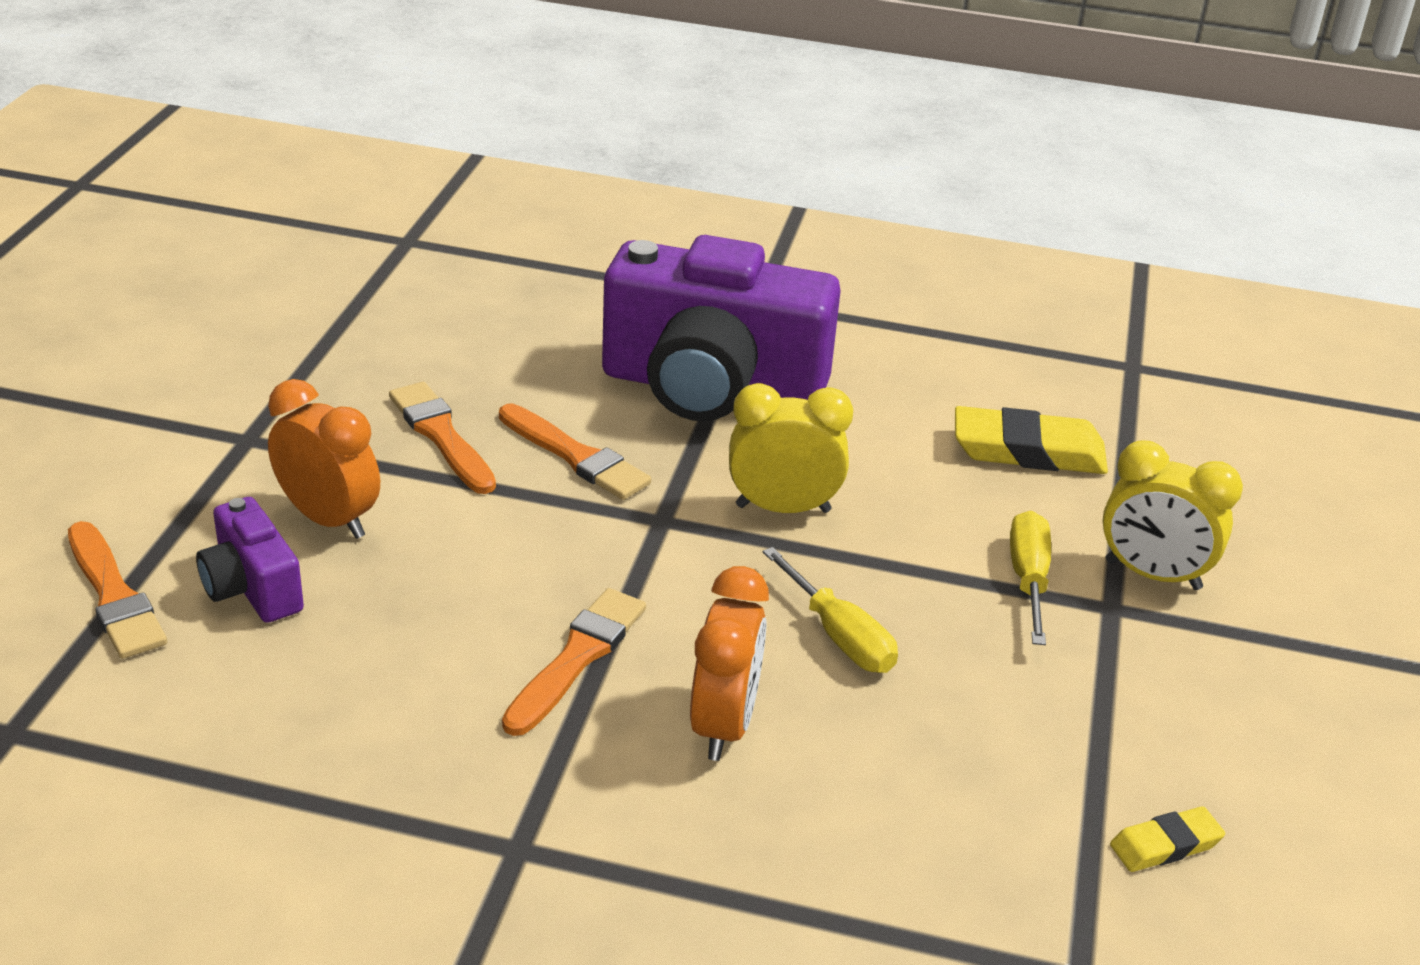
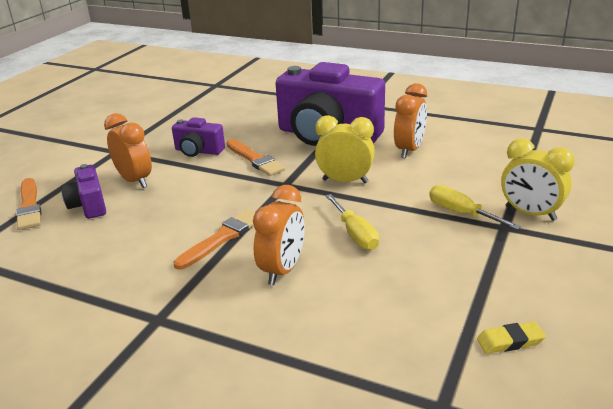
camera: 15 degrees right, 5 degrees down
(441, 436) = (198, 151): orange brush -> purple camera
(892, 426) = (409, 150): none -> orange clock
(1028, 451) = (475, 161): yellow eraser -> none
(1028, 580) = (461, 213): yellow screwdriver -> yellow screwdriver turned 60 degrees counterclockwise

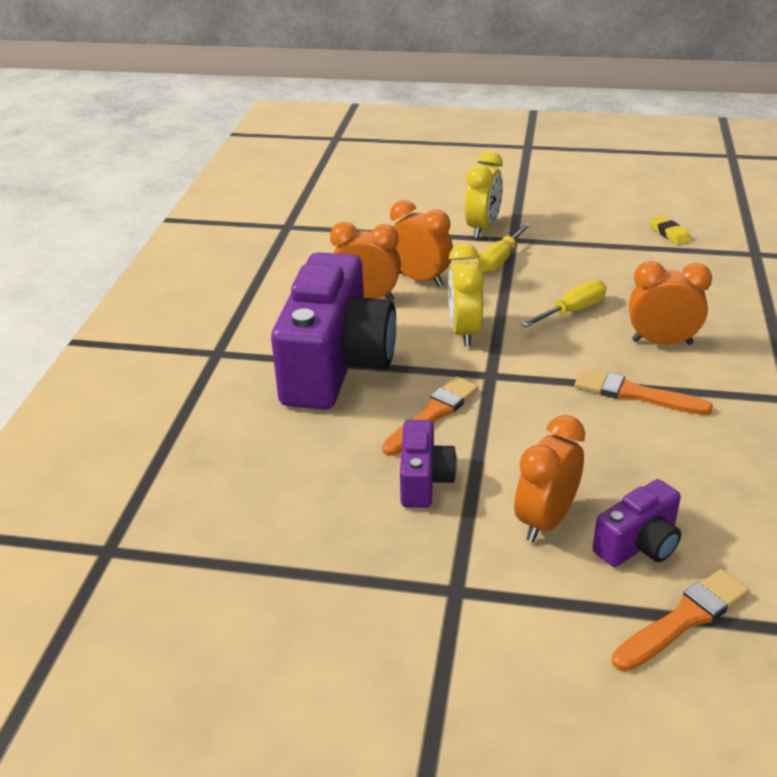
camera: 105 degrees left, 5 degrees up
(433, 173) = (420, 279): none -> orange clock

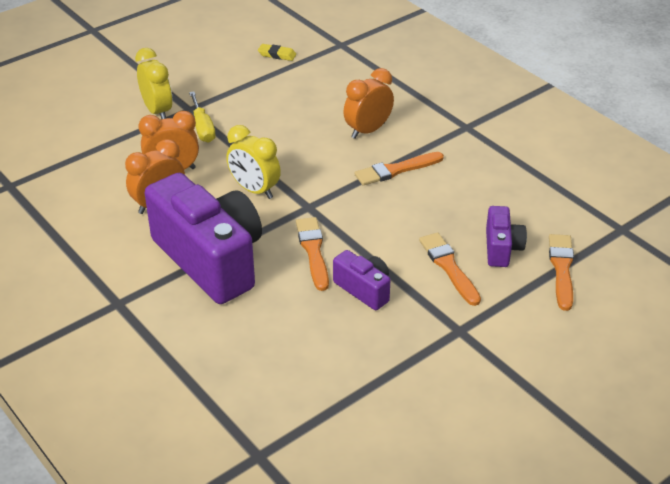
camera: 50 degrees left, 5 degrees up
(545, 520) = (449, 267): orange clock -> orange brush
(572, 311) = (295, 139): yellow screwdriver -> none

